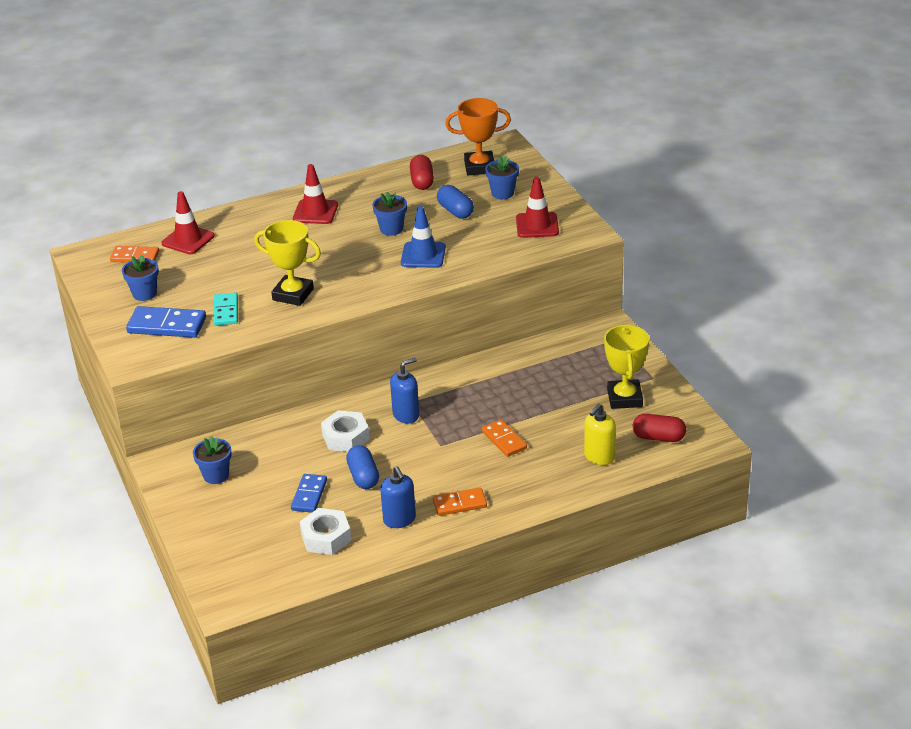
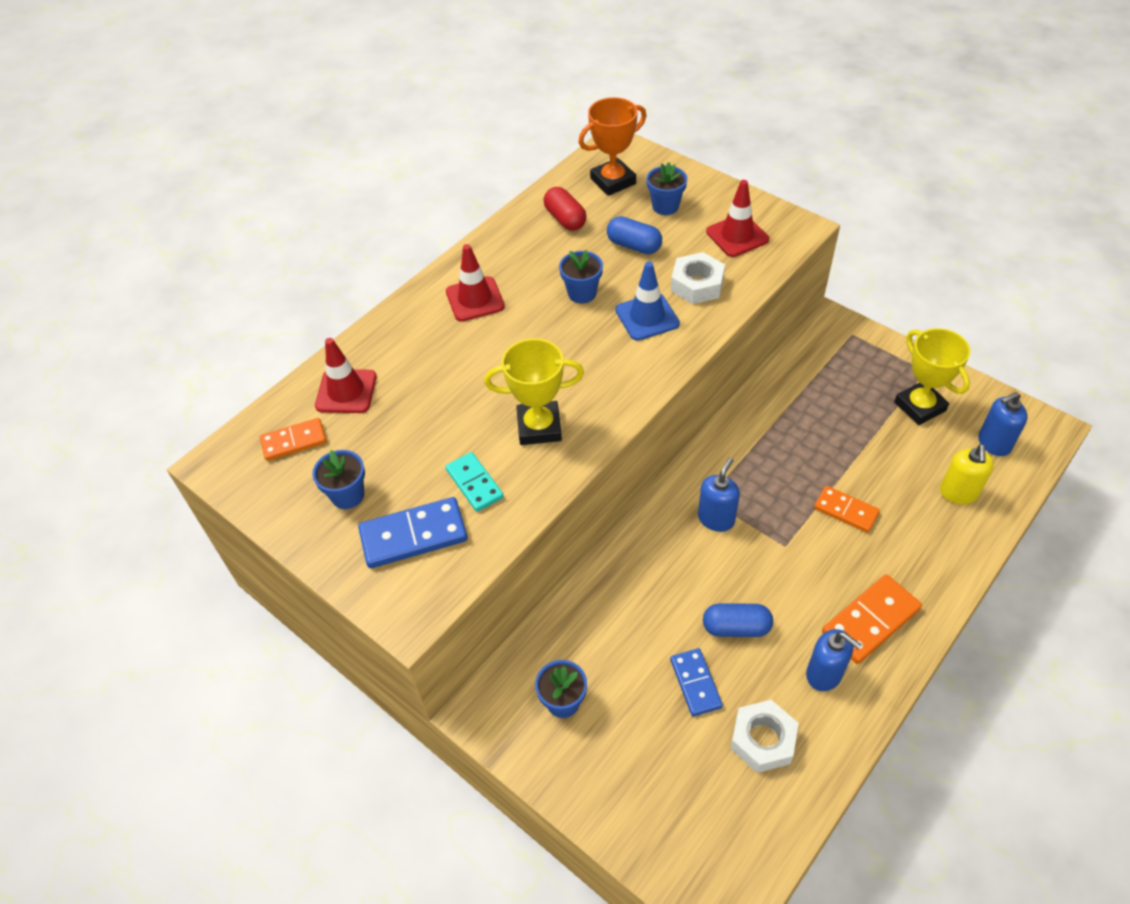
camera: 25 degrees left, 15 degrees up
(345, 437) = (673, 578): white nut -> white nut (697, 285)
(363, 476) = (736, 627): blue capsule -> blue capsule turned 45 degrees counterclockwise
(459, 503) = (870, 620): orange domino -> orange domino, size x1.52
(658, 437) = (993, 443): red capsule -> blue soap dispenser

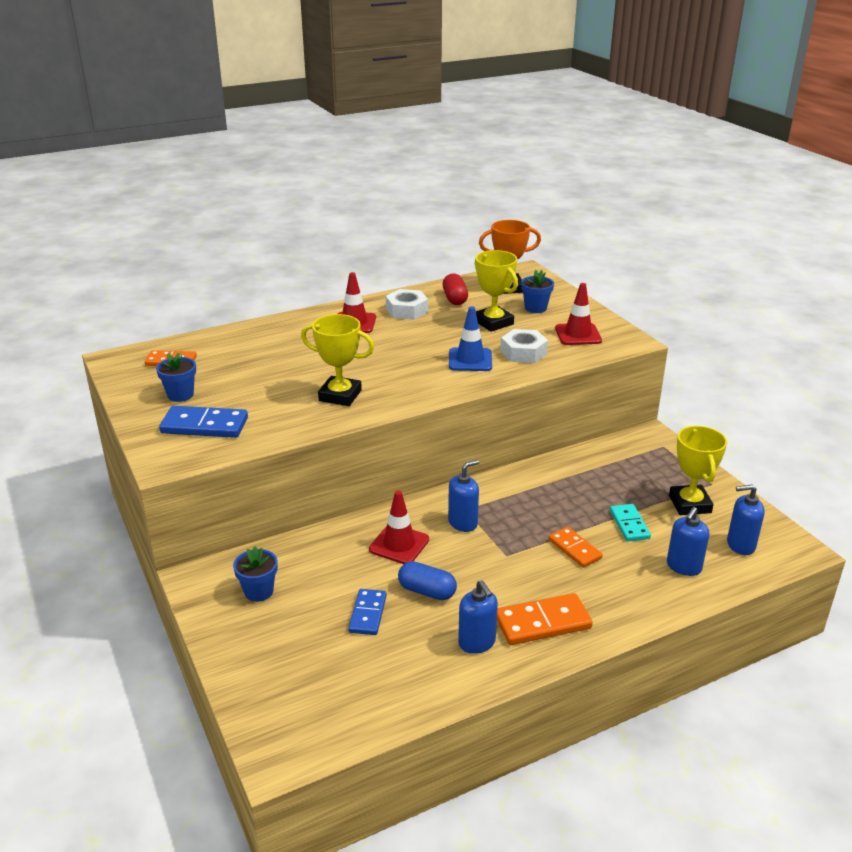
camera: 20 degrees right, 20 degrees down
(346, 391) = (226, 346): red traffic cone -> red traffic cone (399, 544)
(474, 483) = (269, 411): turquoise domino -> turquoise domino (629, 524)
(582, 293) = (433, 337): blue flower pot -> none
(634, 246) = (493, 322): blue capsule -> yellow trophy
(762, 740) = (393, 666): white nut -> white nut (407, 310)
(958, 493) = (683, 567): yellow soap dispenser -> blue soap dispenser

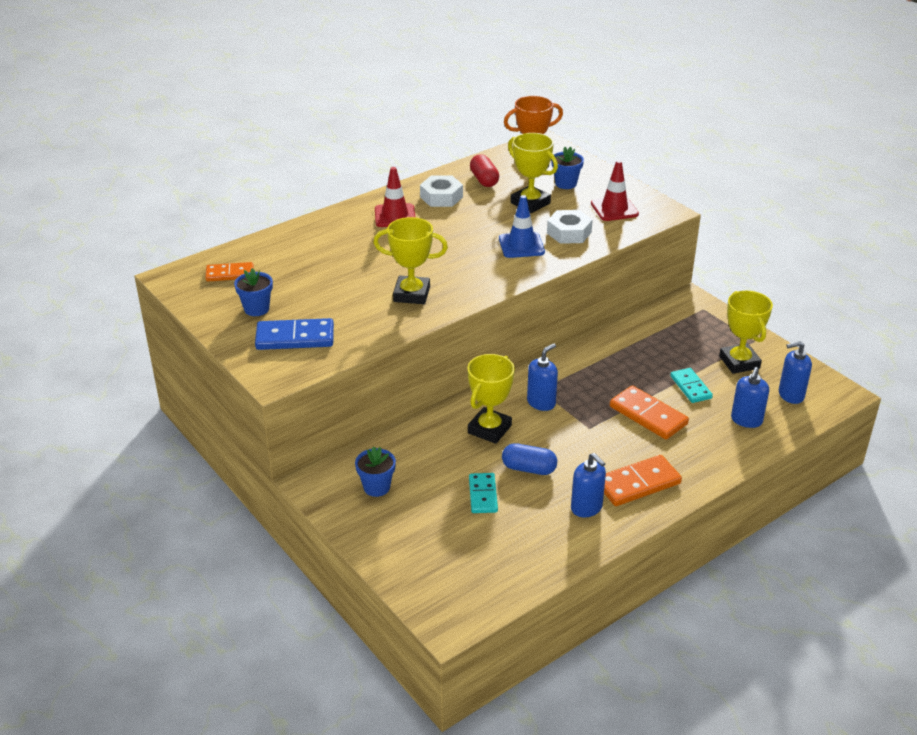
camera: 10 degrees left, 5 degrees up
(368, 614) = (483, 495): blue domino -> turquoise domino
(399, 544) = (489, 429): red traffic cone -> yellow trophy
(574, 549) = (648, 415): orange domino -> orange domino, size x1.52

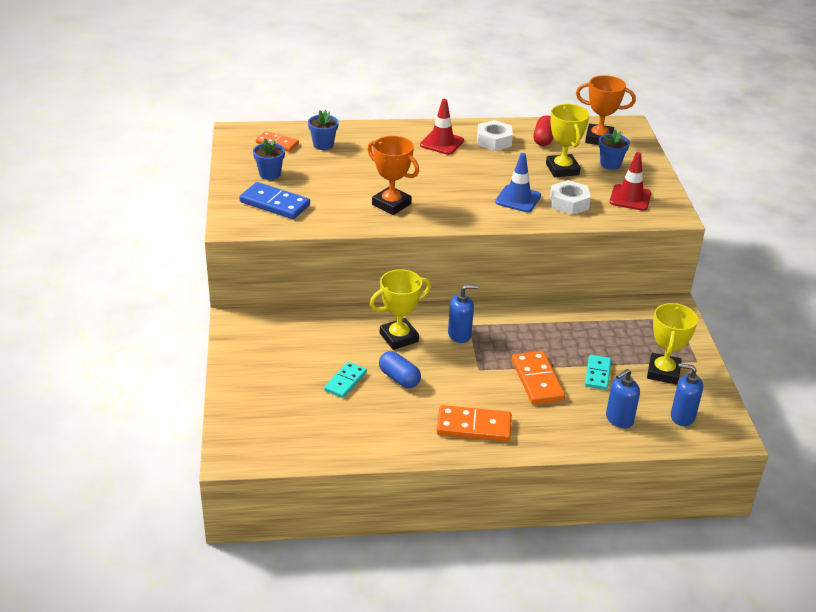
camera: 30 degrees right, 0 degrees up
(376, 487) = (275, 343): blue flower pot -> blue flower pot (323, 145)
(411, 294) = (391, 204): yellow trophy -> orange trophy
(586, 508) = (414, 425): blue soap dispenser -> none

